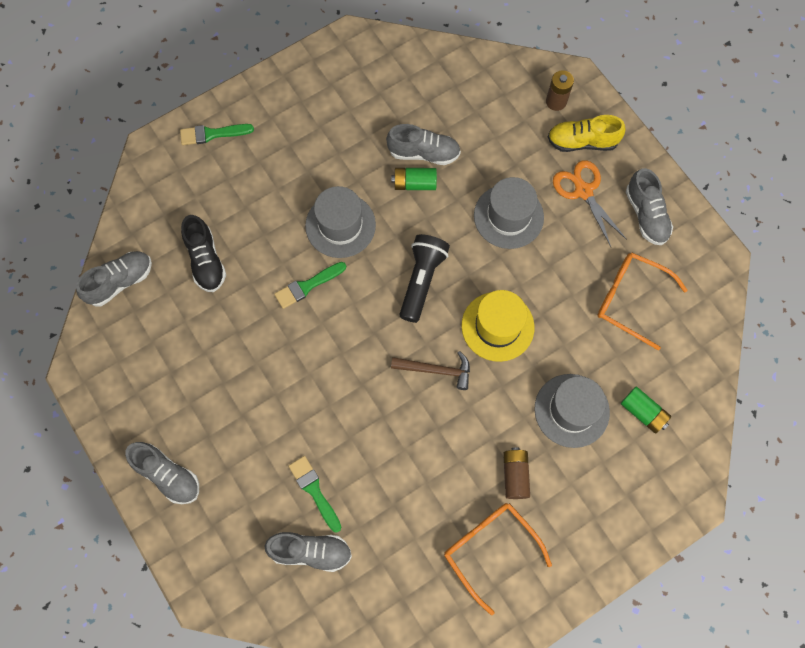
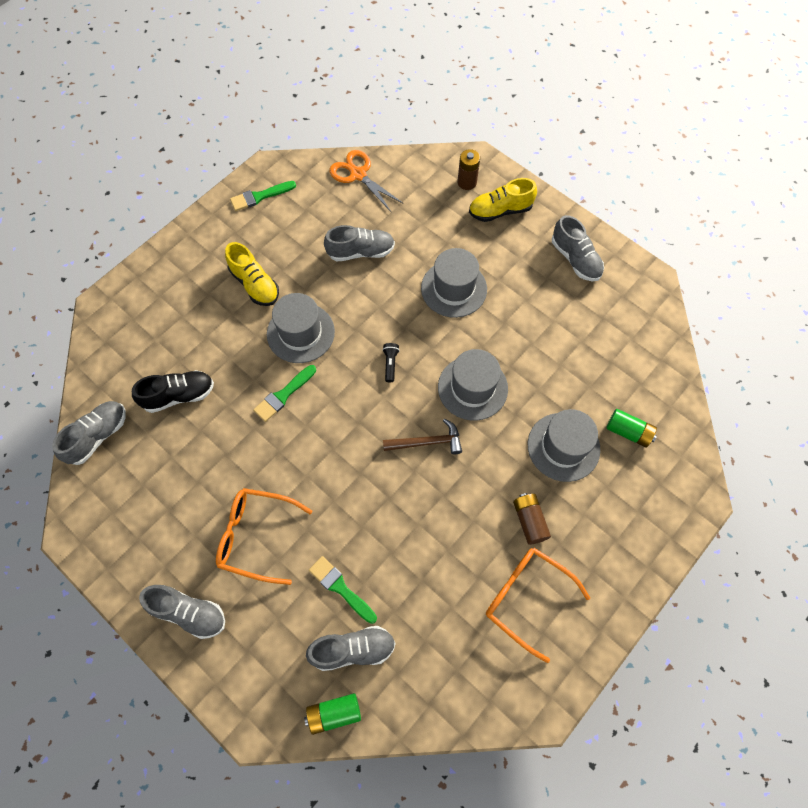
camera: 15 degrees left, 5 degrees down
(206, 260) = (179, 395): black shoe -> black shoe turned 75 degrees counterclockwise
(212, 134) = (158, 279): green brush -> green brush (260, 196)
(307, 162) = (255, 284): none -> yellow shoe
(414, 184) = (360, 280): green battery -> green battery (334, 713)
(421, 280) = (390, 364): black flashlight -> black flashlight, size x0.47
(497, 326) = (472, 388): yellow hat -> grey hat
(583, 191) = (514, 251): orange scissors -> orange scissors (358, 174)
(631, 300) = (585, 335): orange glasses -> orange glasses (256, 536)

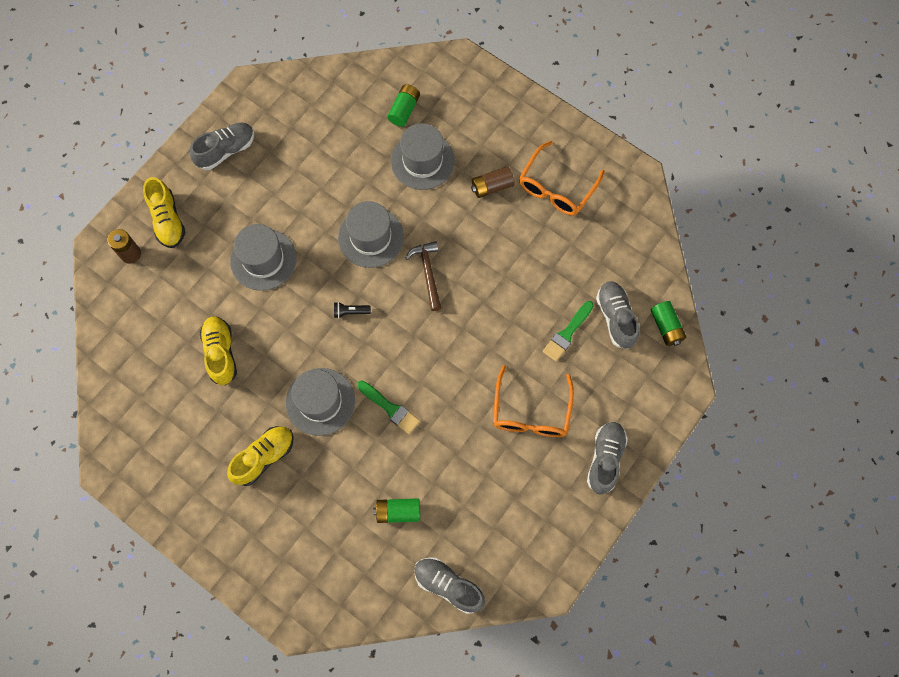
camera: 95 degrees left, 5 degrees up
(179, 395) = (398, 512): black shoe -> green battery
(260, 196) = (148, 471): green brush -> none
(358, 174) = (118, 367): orange scissors -> none
(361, 252) = (221, 353): grey shoe -> yellow shoe

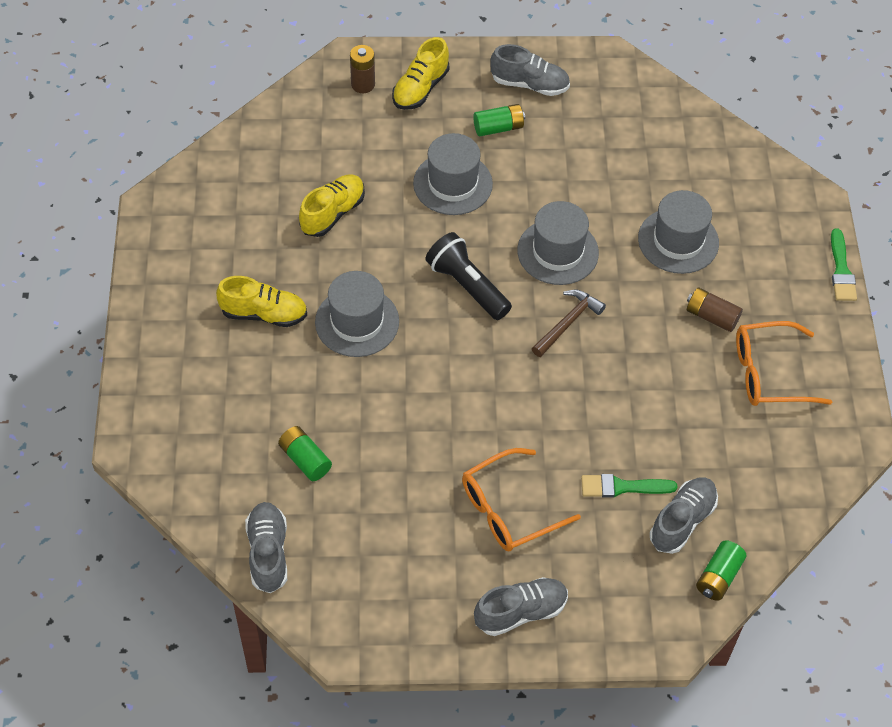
camera: 50 degrees right, 15 degrees down
(350, 312) = (467, 286): black flashlight -> black flashlight, size x2.14
(390, 408) = (402, 383): green brush -> green brush (841, 270)
(404, 110) = (714, 191): green battery -> green battery (498, 128)

